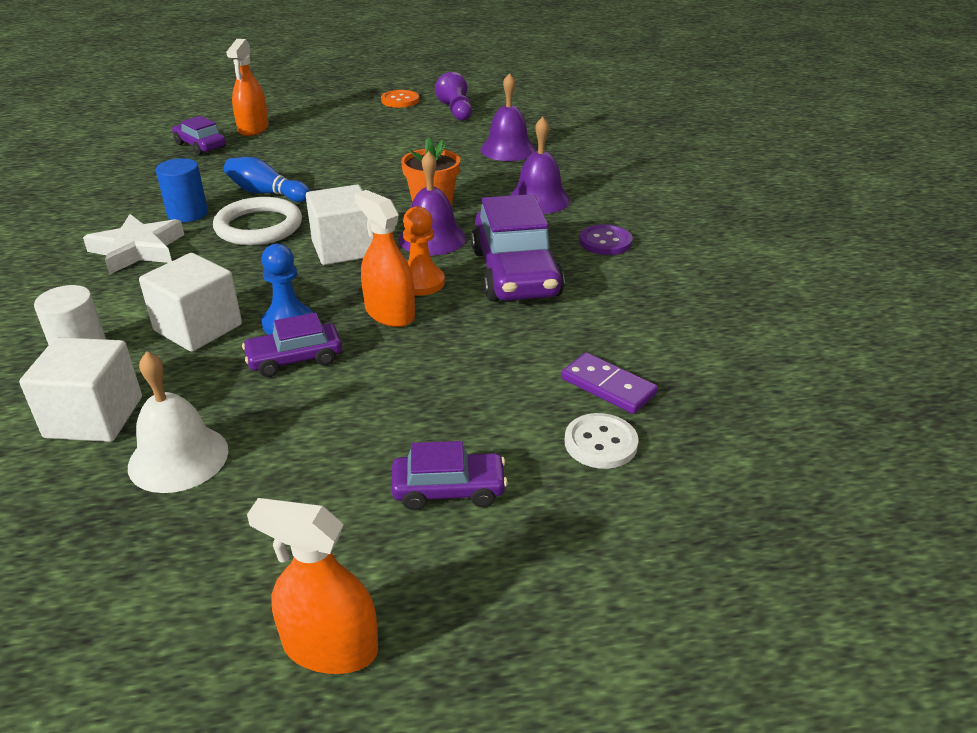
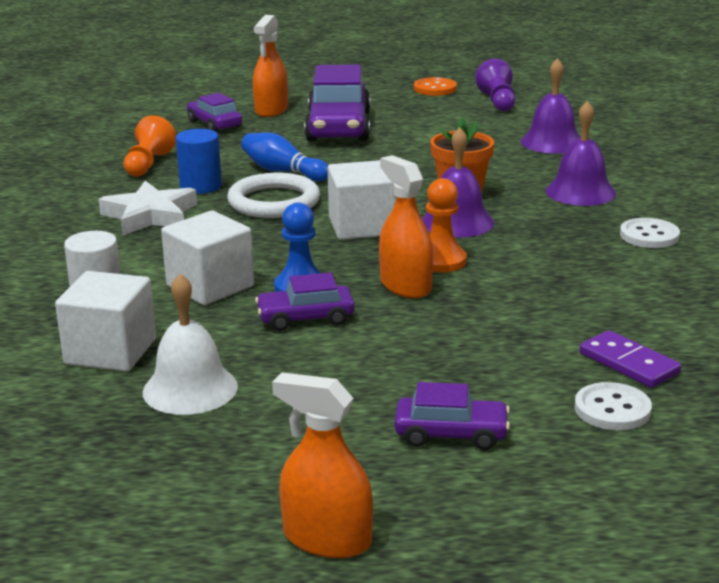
camera: 10 degrees right, 10 degrees down
(136, 192) = (148, 164): none -> orange pawn
(515, 273) = (544, 259): purple car -> purple car (338, 127)
(605, 242) = (649, 235): purple button -> white button

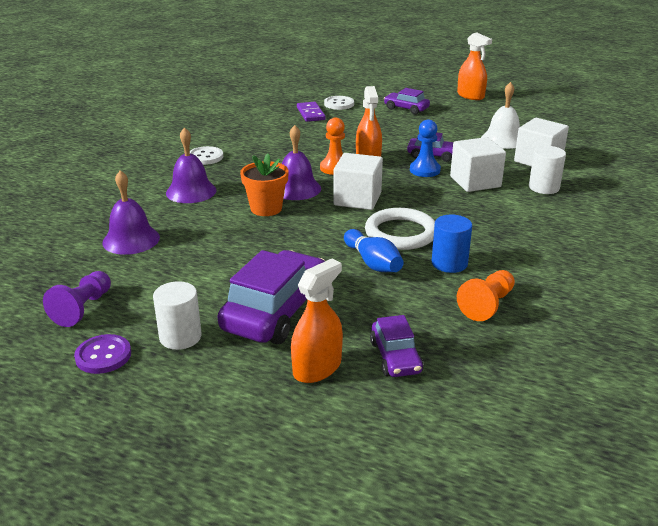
camera: 155 degrees left, 5 degrees up
(150, 215) = (499, 242): white star -> none
(395, 104) = (180, 337): none -> white cylinder
(435, 88) = (103, 356): orange button -> purple button

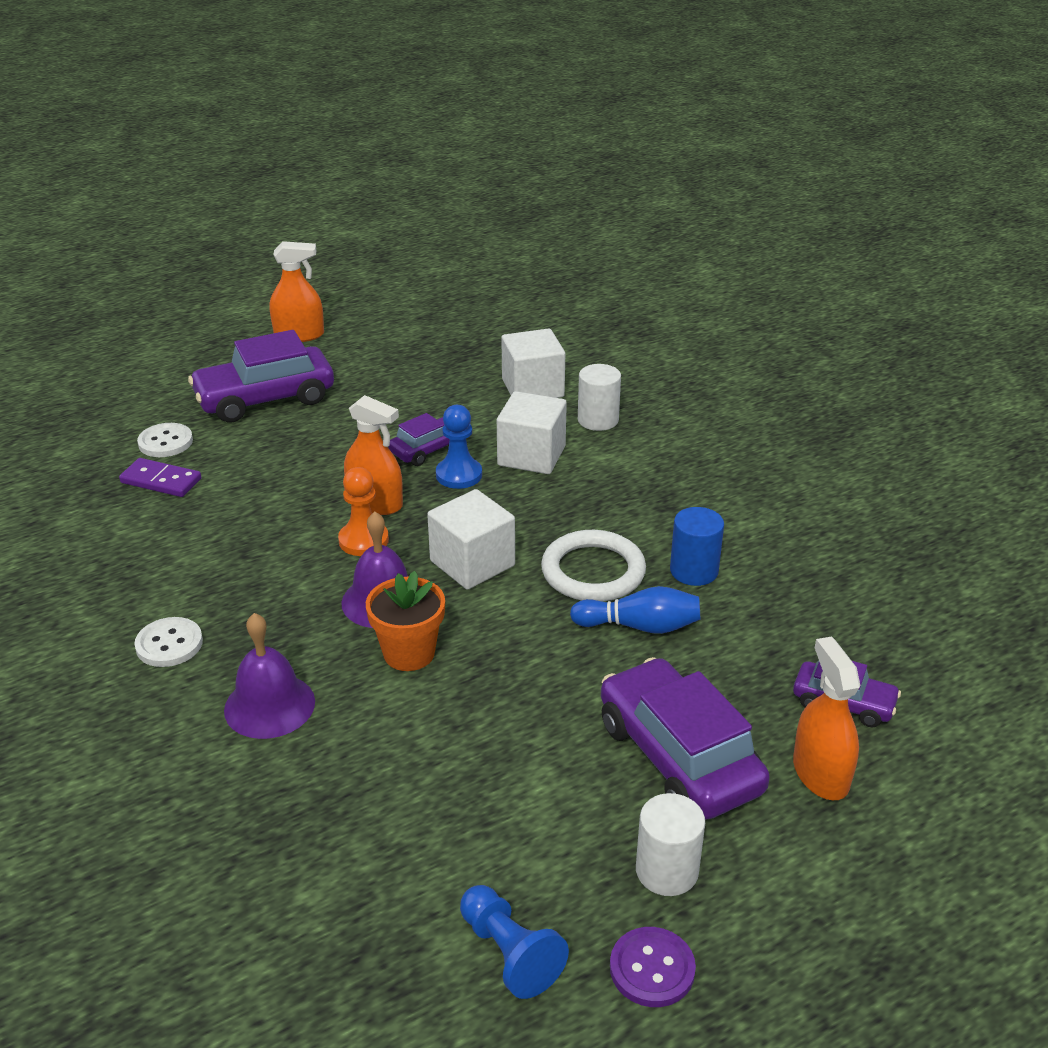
camera: 55 degrees left, 5 degrees up
(83, 308) = (509, 953): purple pawn -> blue pawn
(131, 240) = (354, 829): purple bell -> none
(406, 109) = (265, 399): purple car -> purple car, size x1.85
(487, 305) = (797, 589): orange pawn -> none
(503, 139) = (451, 381): white bell -> none

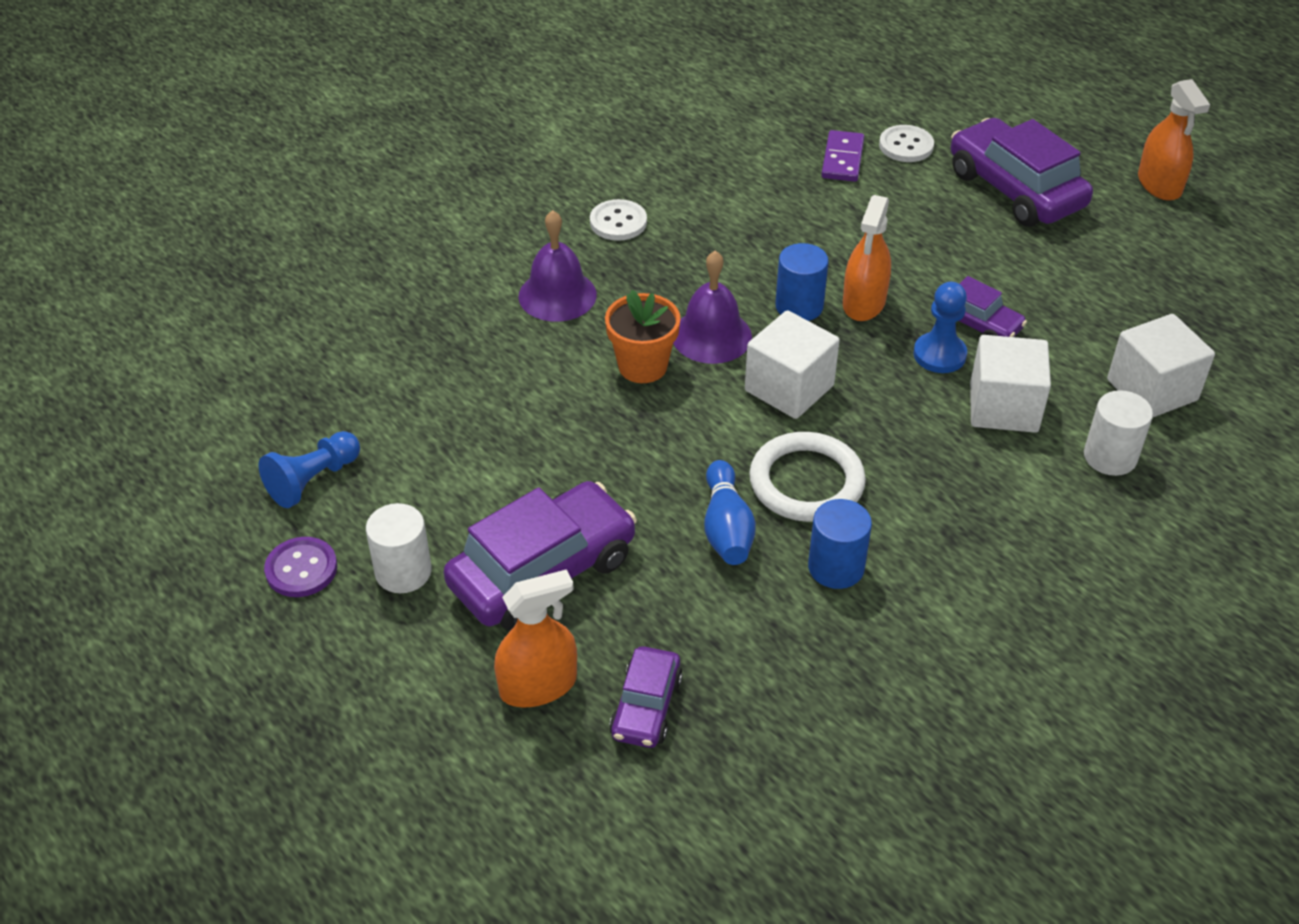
camera: 80 degrees right, 10 degrees up
(363, 540) = (799, 306): orange pawn -> blue cylinder

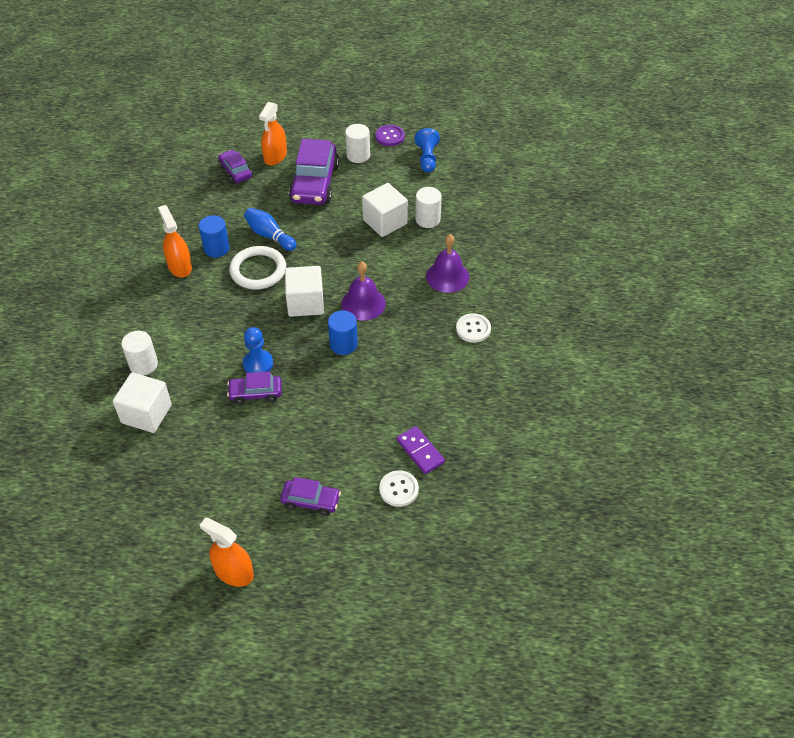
camera: 135 degrees right, 5 degrees up
(465, 384) = (427, 219): none -> white cylinder
(642, 366) = (373, 271): orange flower pot -> none
(864, 302) = (317, 367): orange spray bottle -> orange spray bottle (179, 266)
(1003, 407) = (207, 357): white cube -> white cube (385, 222)
(1015, 189) = (311, 501): purple car -> purple car, size x0.54

